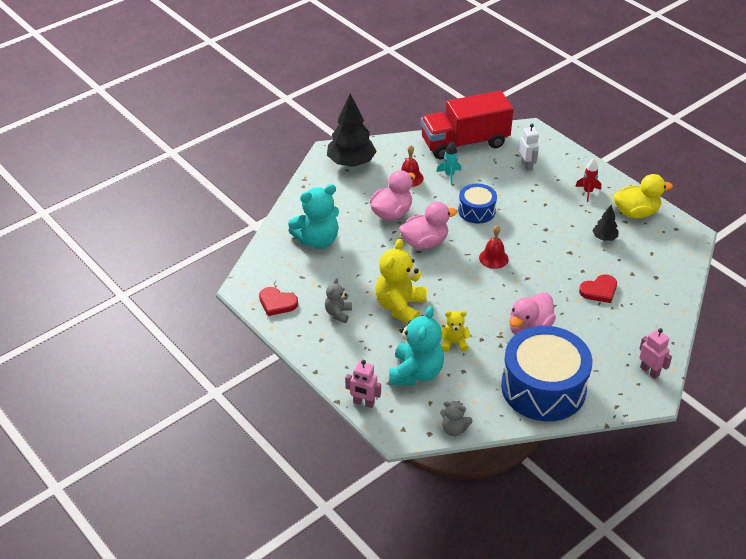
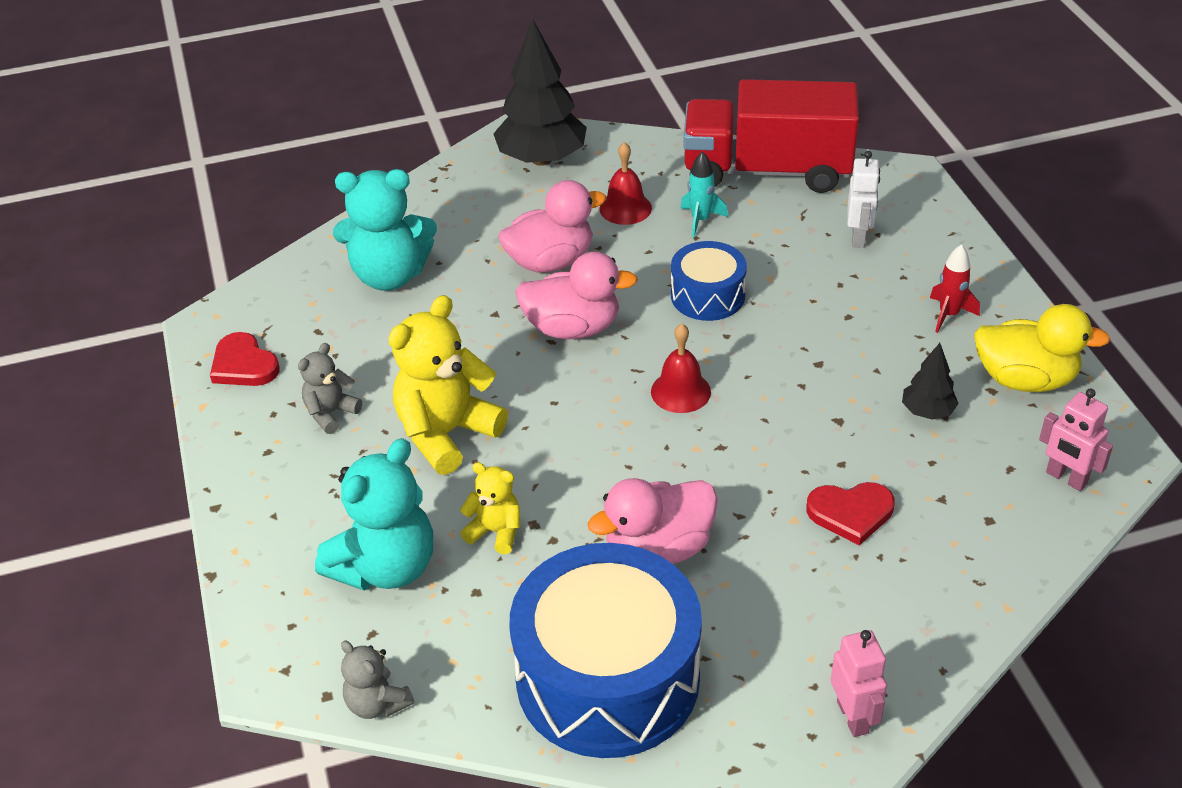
camera: 25 degrees right, 0 degrees up
(363, 403) = (253, 594): pink robot -> pink robot (1066, 478)

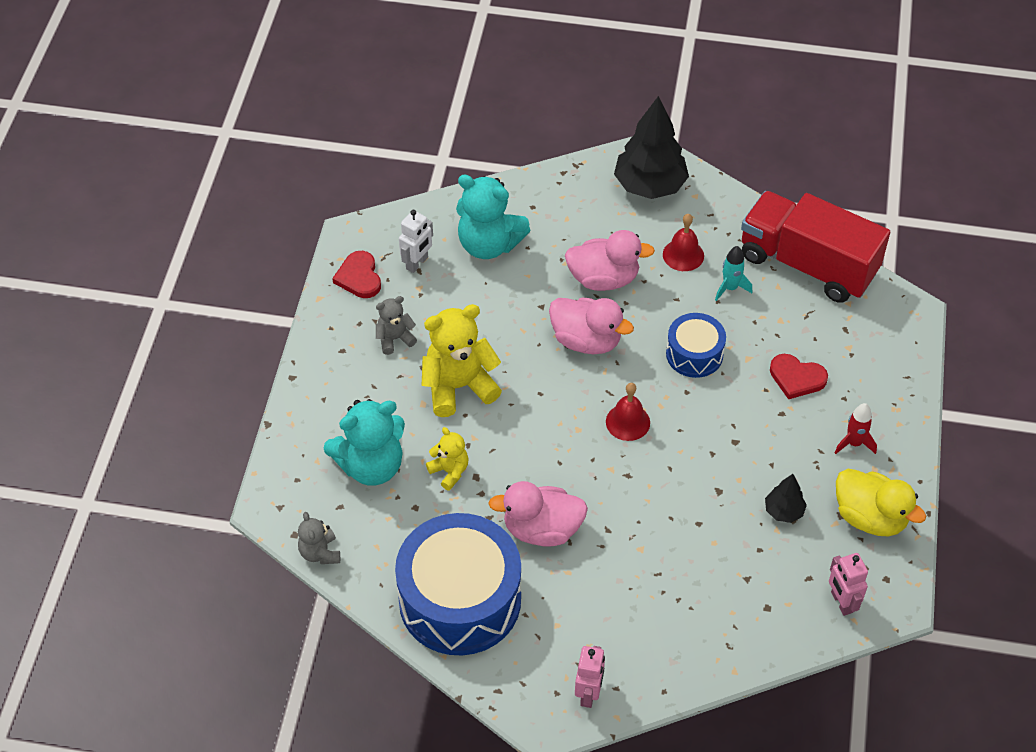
camera: 25 degrees right, 10 degrees up
(851, 513) = (680, 561): red heart -> red heart (796, 378)
(858, 237) = (835, 351): white robot -> white robot (417, 263)

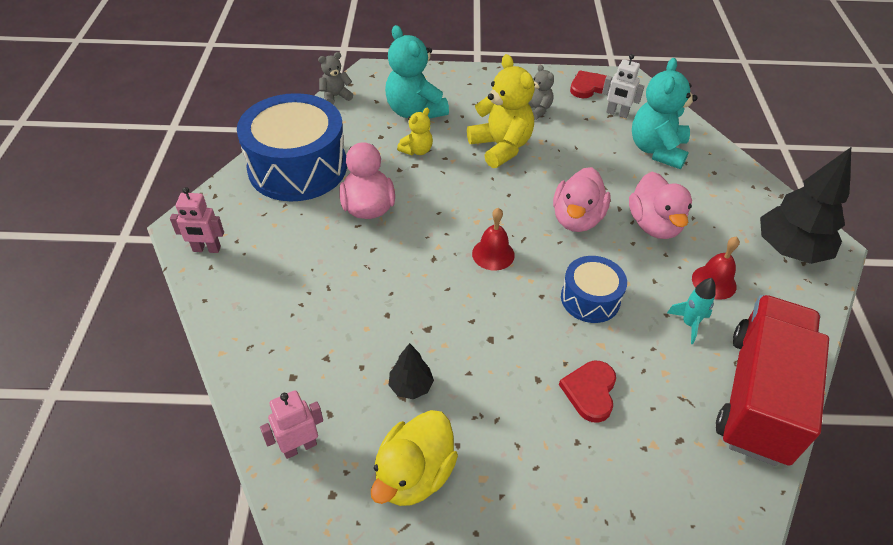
camera: 80 degrees right, 5 degrees down
(854, 443) = (515, 454): red rocket -> none

